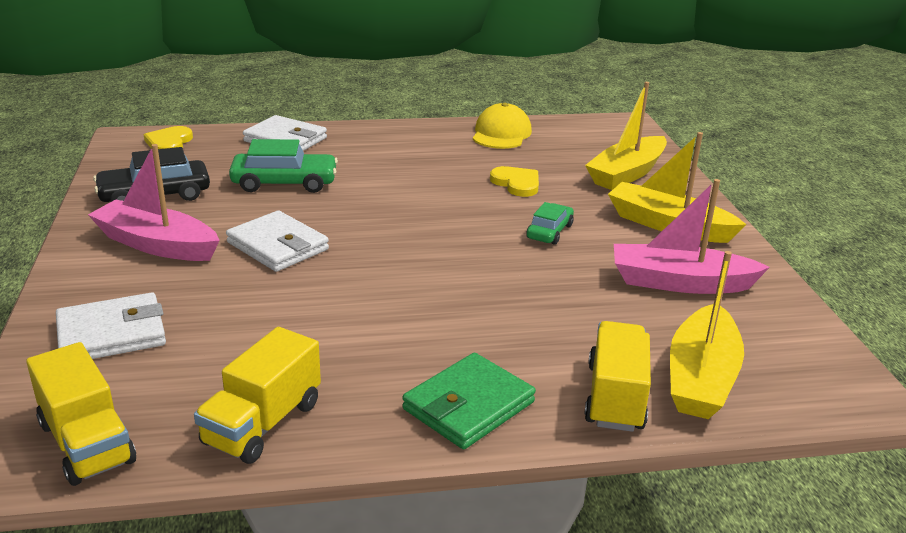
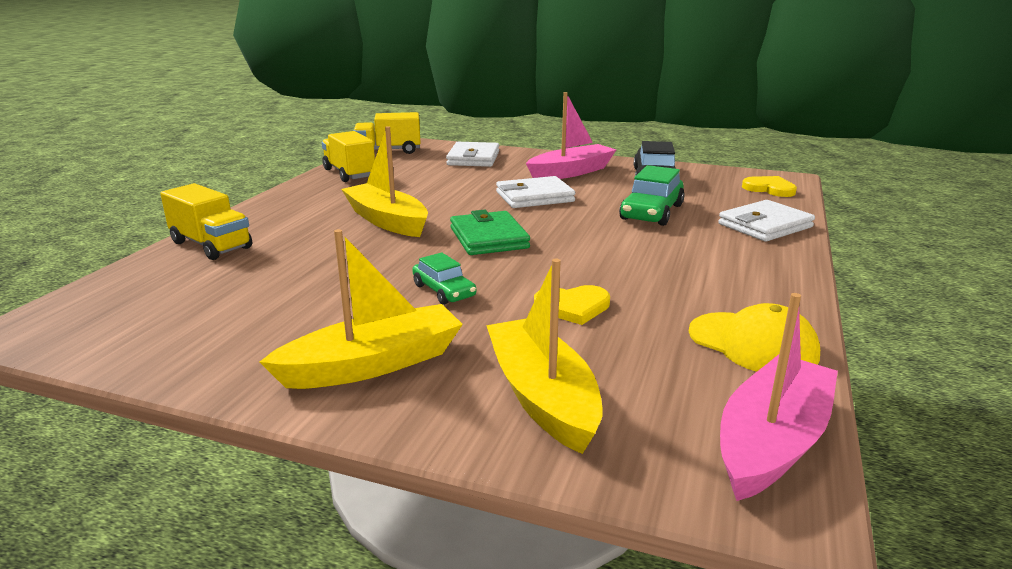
camera: 120 degrees right, 5 degrees down
(468, 406) = (281, 210): green wallet -> green wallet (489, 238)
(679, 283) = (271, 320): pink boat -> pink boat (772, 442)
(701, 377) = (167, 277): yellow boat -> yellow boat (387, 221)

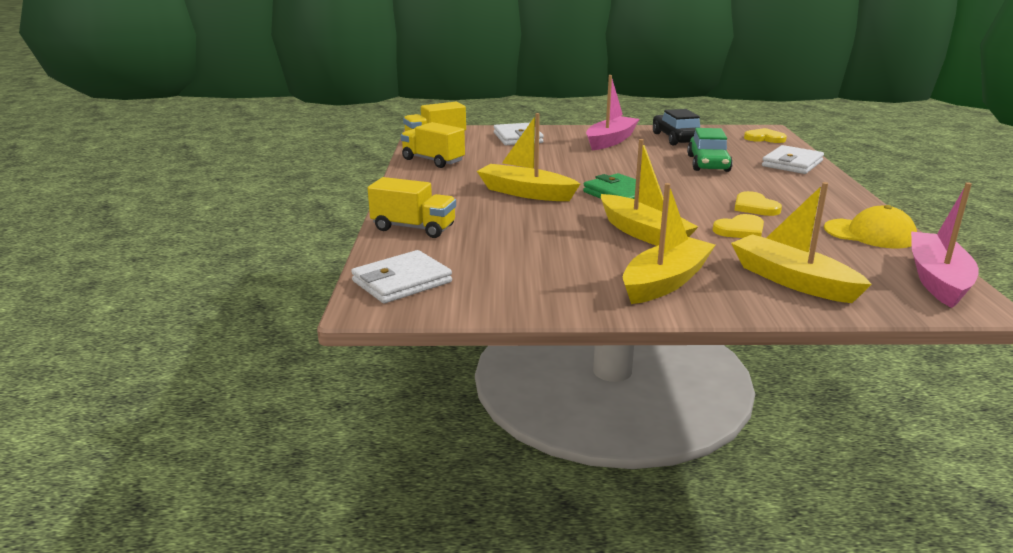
camera: 20 degrees left, 0 degrees up
(444, 291) = (643, 233): green car -> yellow boat
(534, 197) = (610, 162): white wallet -> white wallet (402, 282)
(635, 277) = (755, 207): none -> yellow heart

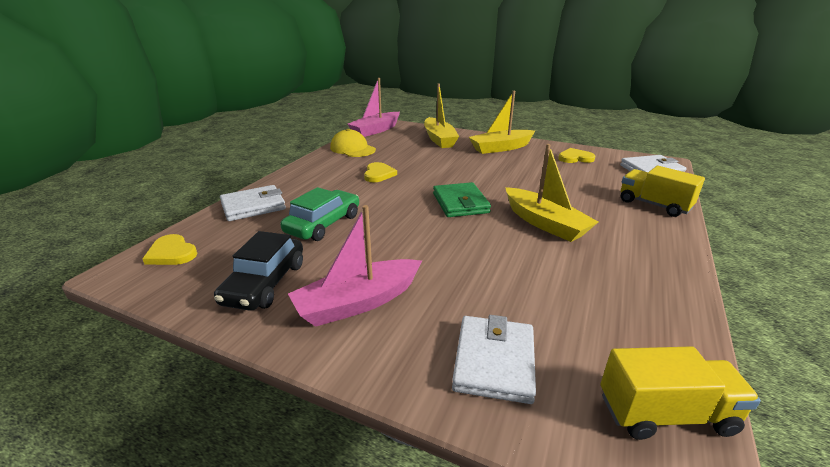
camera: 155 degrees left, 5 degrees up
(433, 160) = (655, 315): yellow truck -> none
(643, 233) = (482, 171): yellow boat -> none
(740, 230) = (418, 162): yellow heart -> yellow heart (575, 158)

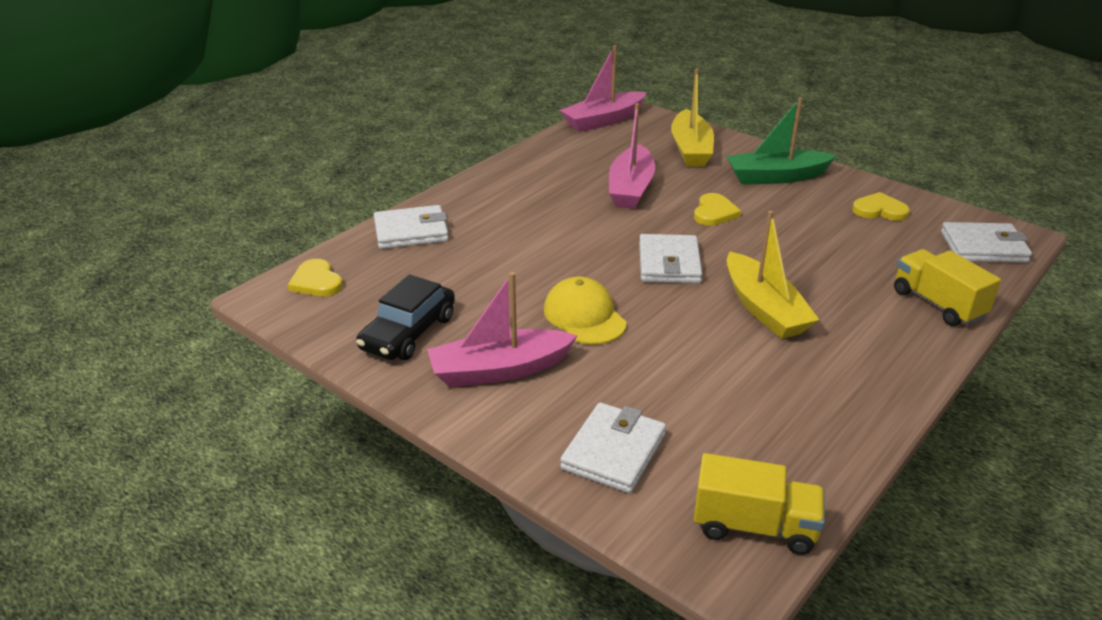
camera: 15 degrees right, 5 degrees up
(323, 224) = (488, 269): green car -> none
(352, 149) = (558, 153): yellow cap -> yellow cap (584, 316)
(378, 174) = (579, 202): yellow heart -> yellow heart (714, 212)
(411, 163) = (631, 188): none -> pink boat
(460, 203) = (669, 263): green wallet -> white wallet
(501, 148) = (776, 177): yellow boat -> green boat

